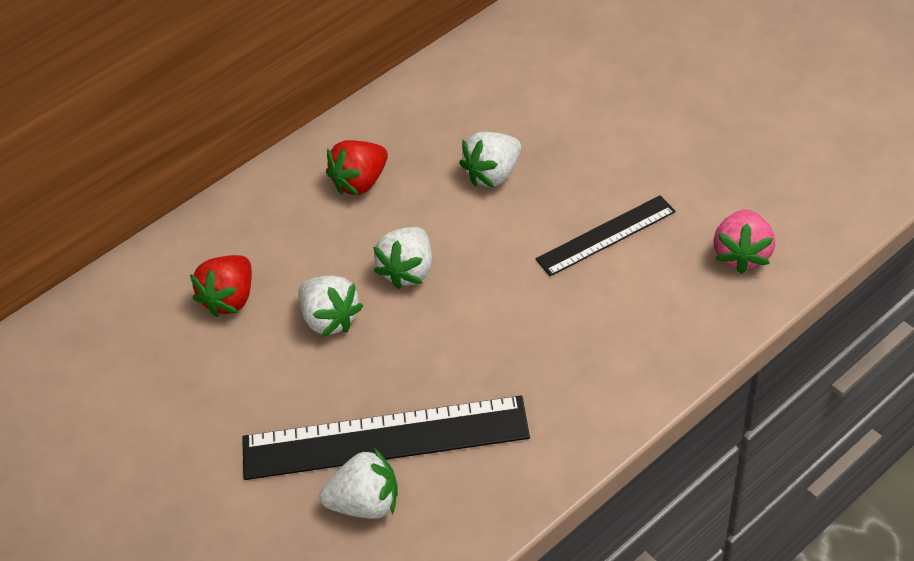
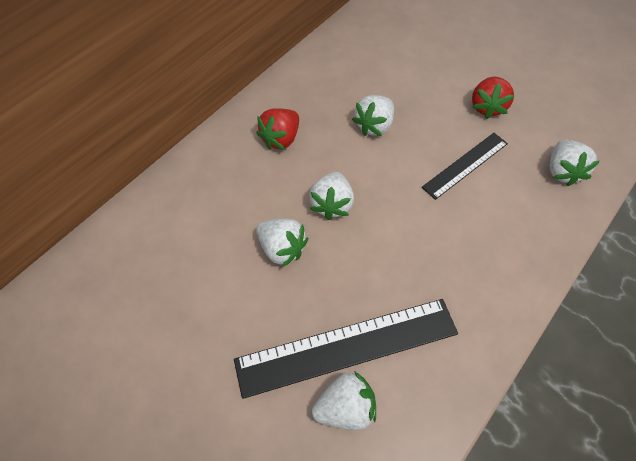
camera: 15 degrees left, 10 degrees up
(230, 298) = (201, 239): red strawberry -> red strawberry (487, 107)
(742, 254) = (562, 171): pink strawberry -> white strawberry

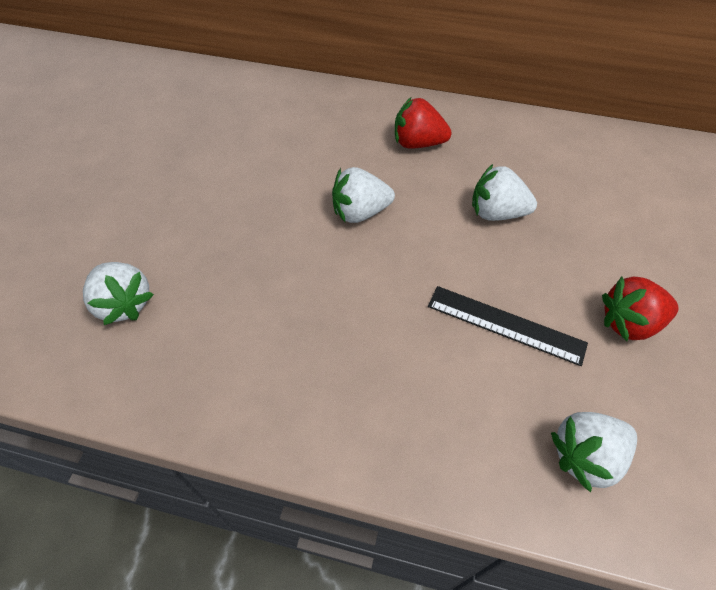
camera: 65 degrees right, 5 degrees down
(282, 248) = (283, 192): white strawberry -> none
(347, 346) = (192, 283): black ruler -> none

